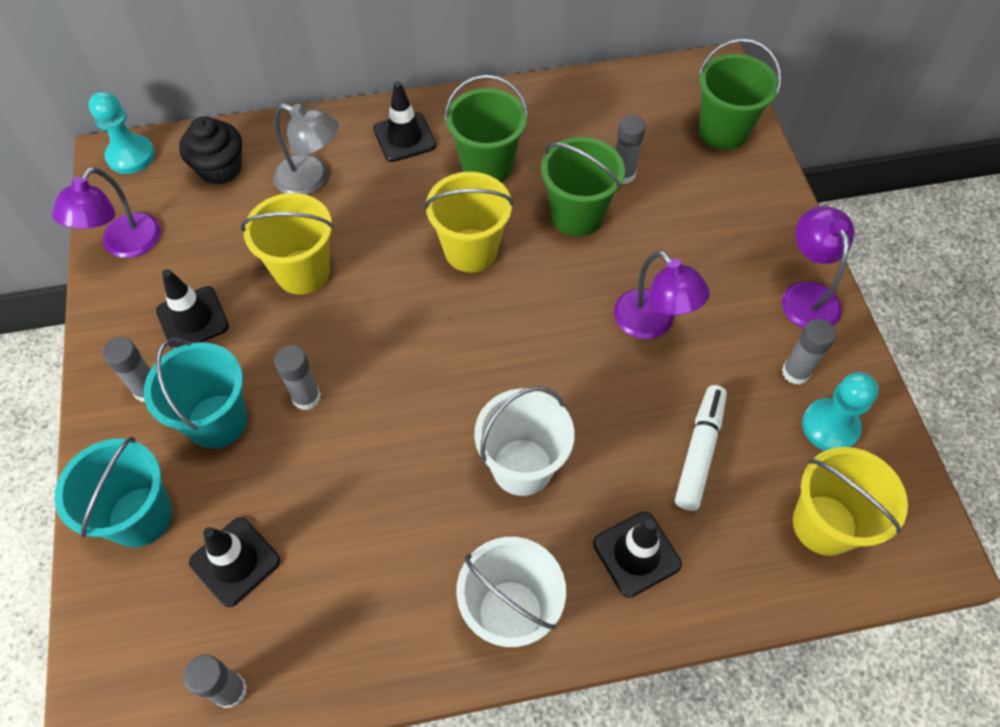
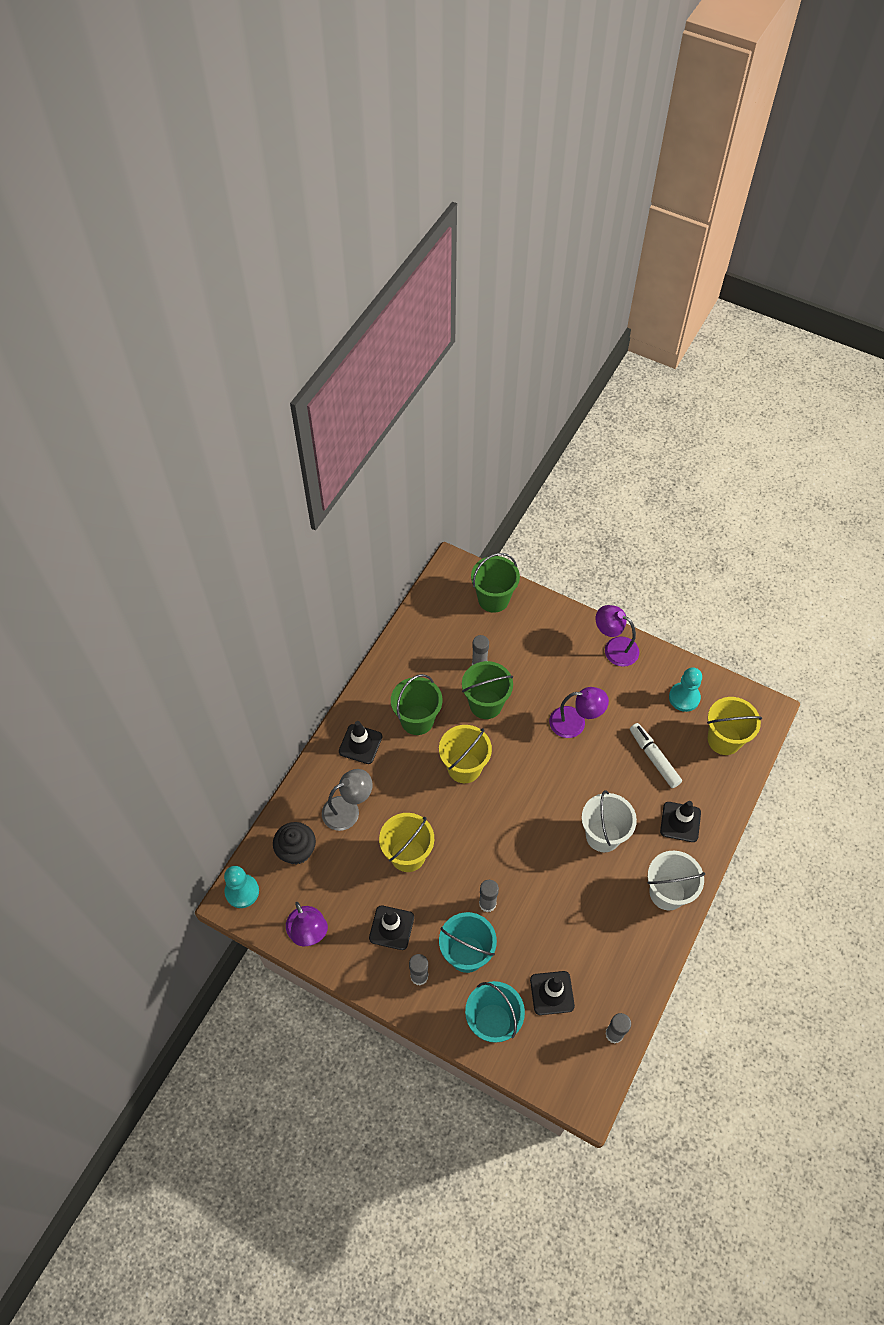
camera: 50 degrees left, 0 degrees up
(795, 372) = (648, 687): grey glue stick -> none

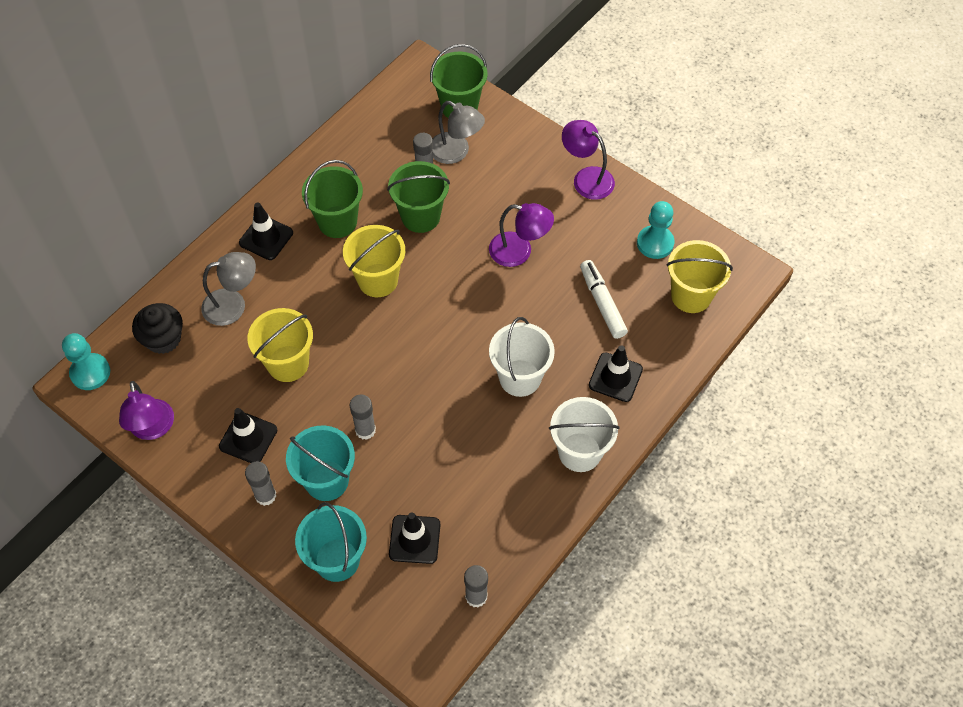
camera: 10 degrees right, 0 degrees up
(501, 641) = (456, 152): none -> grey lamp

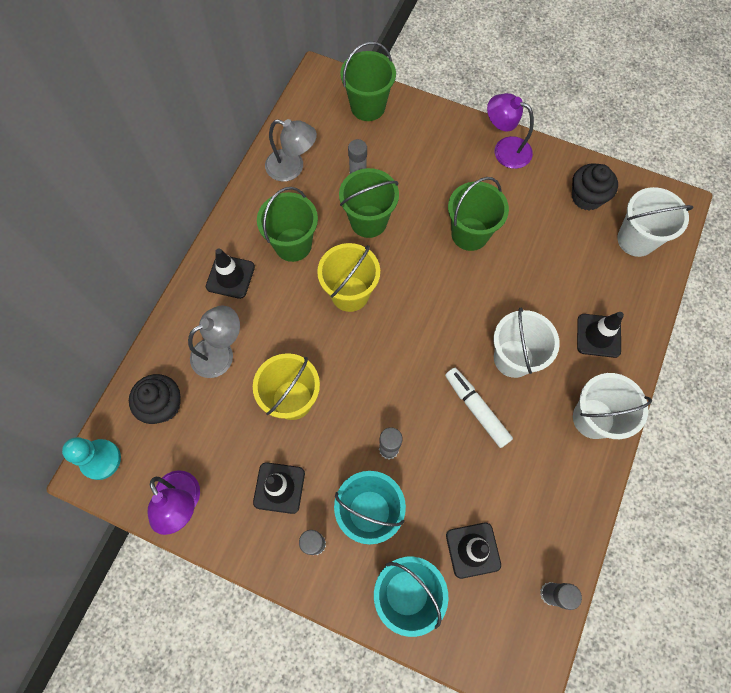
camera: 15 degrees left, 10 degrees up
(456, 152) = (379, 151): grey lamp -> grey lamp (292, 168)
(519, 251) = (470, 234): purple lamp -> green bucket
(602, 303) = (561, 266): white marker -> white marker (476, 409)
(655, 243) = (586, 197): turquoise pawn -> black cupcake
(691, 295) = (636, 240): yellow bucket -> white bucket

